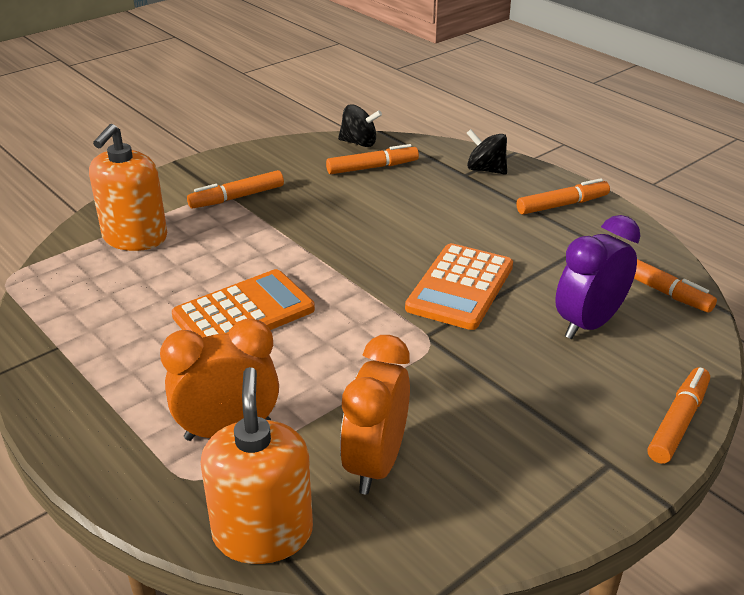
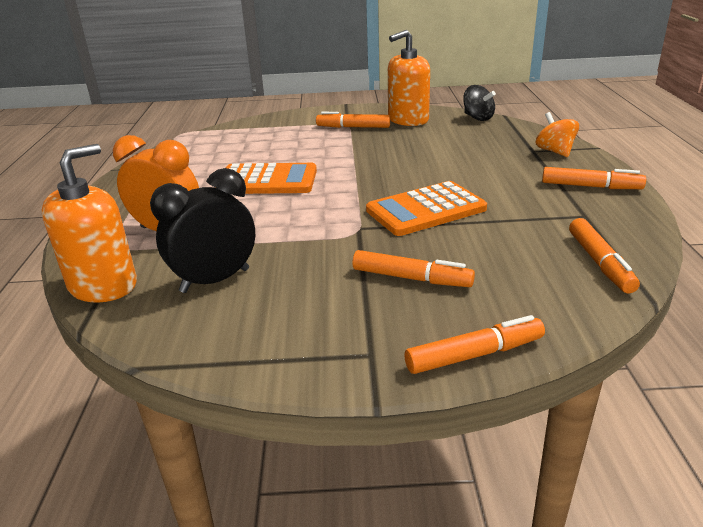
camera: 40 degrees right, 5 degrees down
(135, 237) = (268, 131): orange soap dispenser -> orange soap dispenser (408, 120)
(372, 167) = (466, 132): orange marker -> orange marker (411, 278)
(375, 464) = (215, 280): orange clock -> black clock
(485, 170) = (555, 151): black spinning top -> orange spinning top
(588, 324) = (496, 263): purple clock -> none

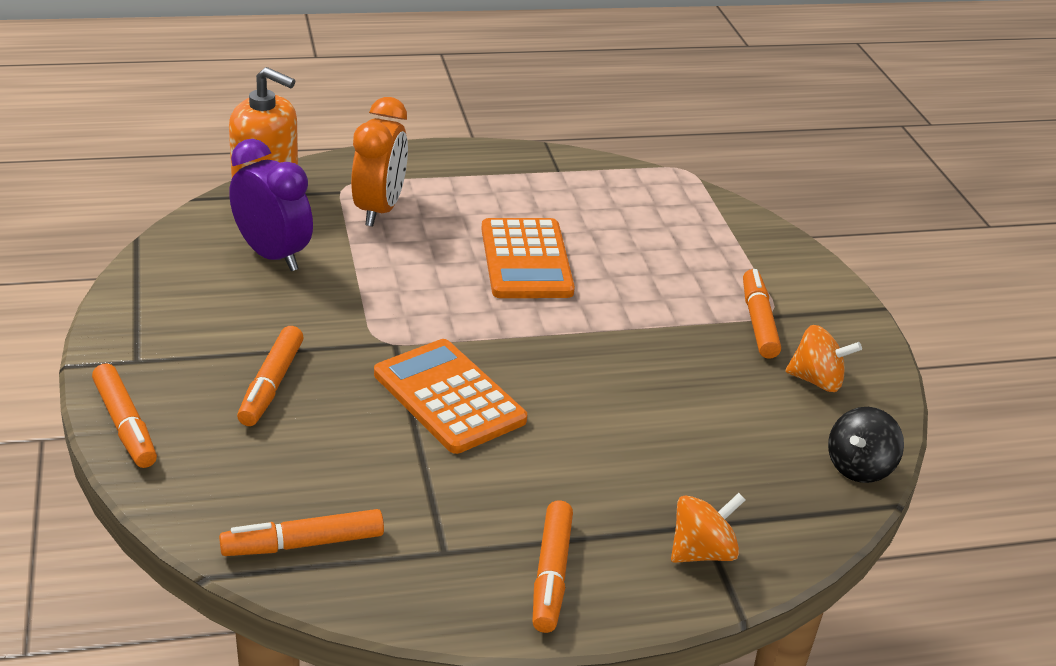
camera: 75 degrees right, 5 degrees up
(215, 280) = (272, 255): black clock -> purple clock
(408, 120) = (816, 380): orange soap dispenser -> orange spinning top

